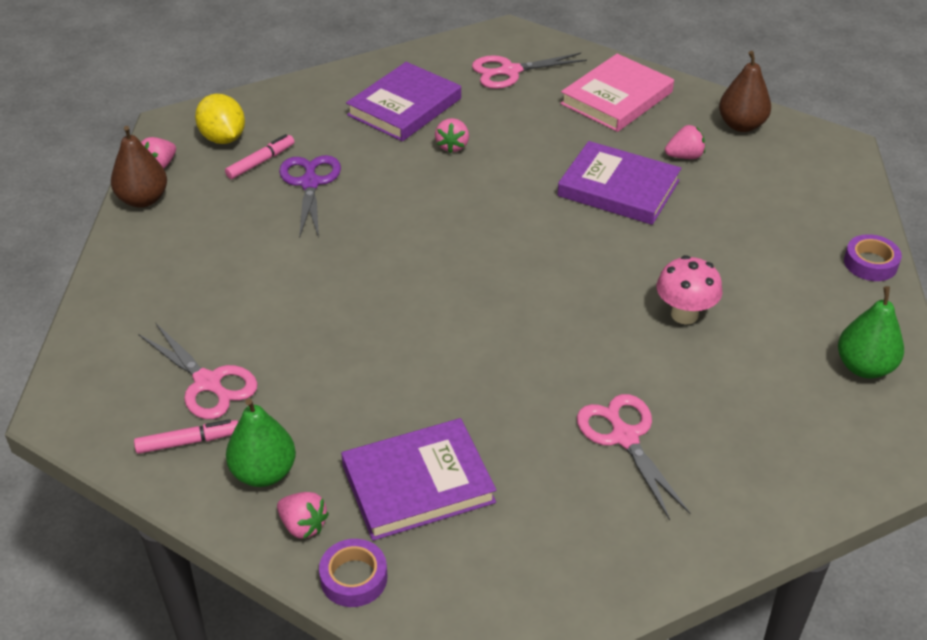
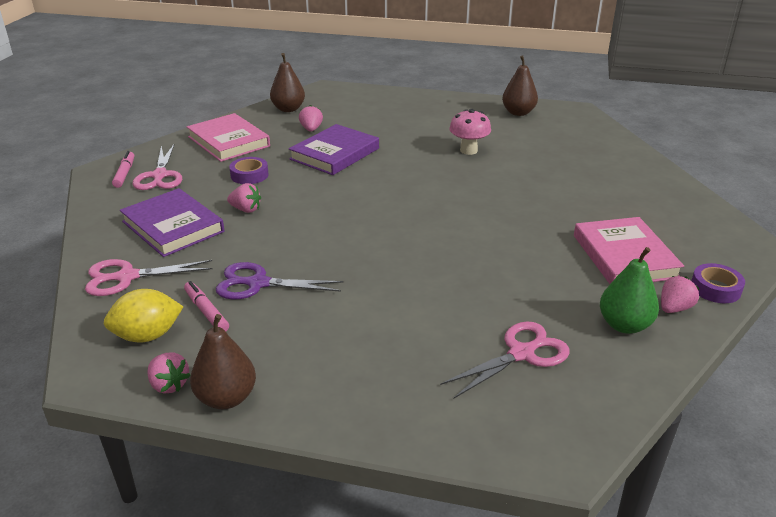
camera: 80 degrees left, 10 degrees down
(188, 441) = (594, 367): pink marker -> pink marker (124, 173)
(418, 483) = (624, 256): purple book -> pink book
(624, 437) = (574, 181): pink scissors -> pink scissors (127, 277)
(864, 367) = (518, 113): green pear -> brown pear
(870, 263) = (435, 98): purple tape -> purple tape (249, 175)

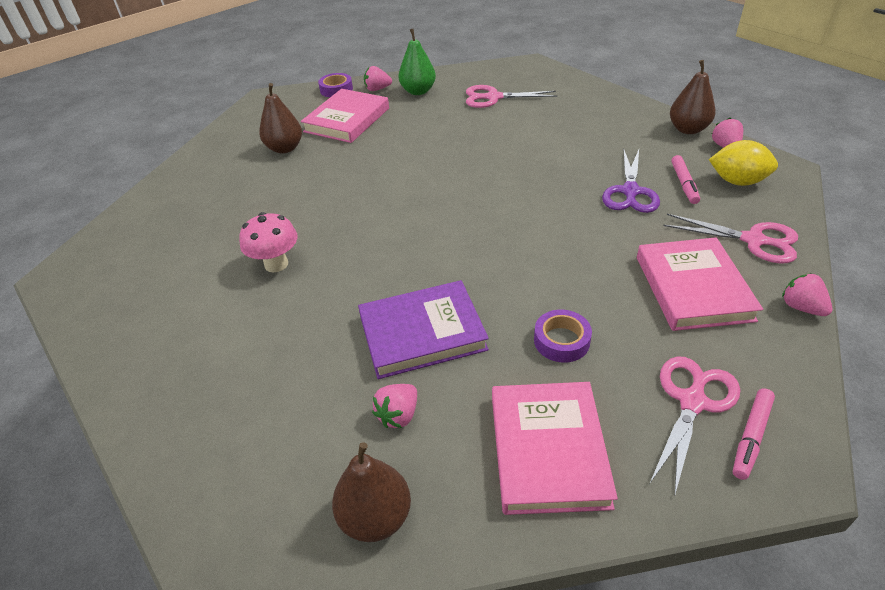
camera: 140 degrees left, 10 degrees up
(173, 226) = (693, 288): purple book -> pink book
(246, 209) = (598, 280): pink strawberry -> pink strawberry (801, 307)
(257, 283) = (630, 192): purple scissors -> purple scissors turned 60 degrees clockwise
(518, 113) = (116, 305): brown pear -> brown pear (285, 148)

